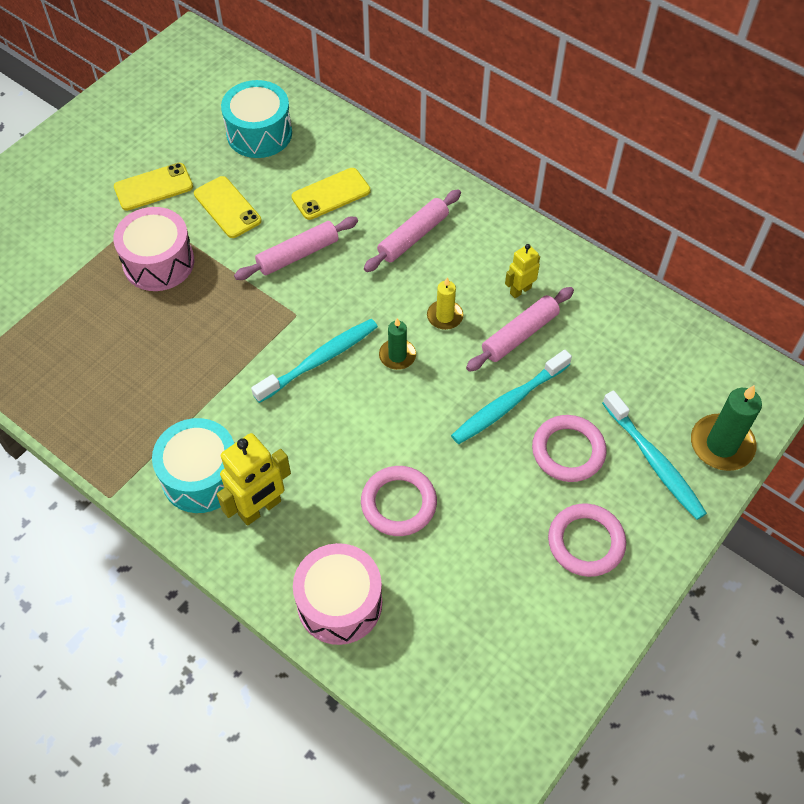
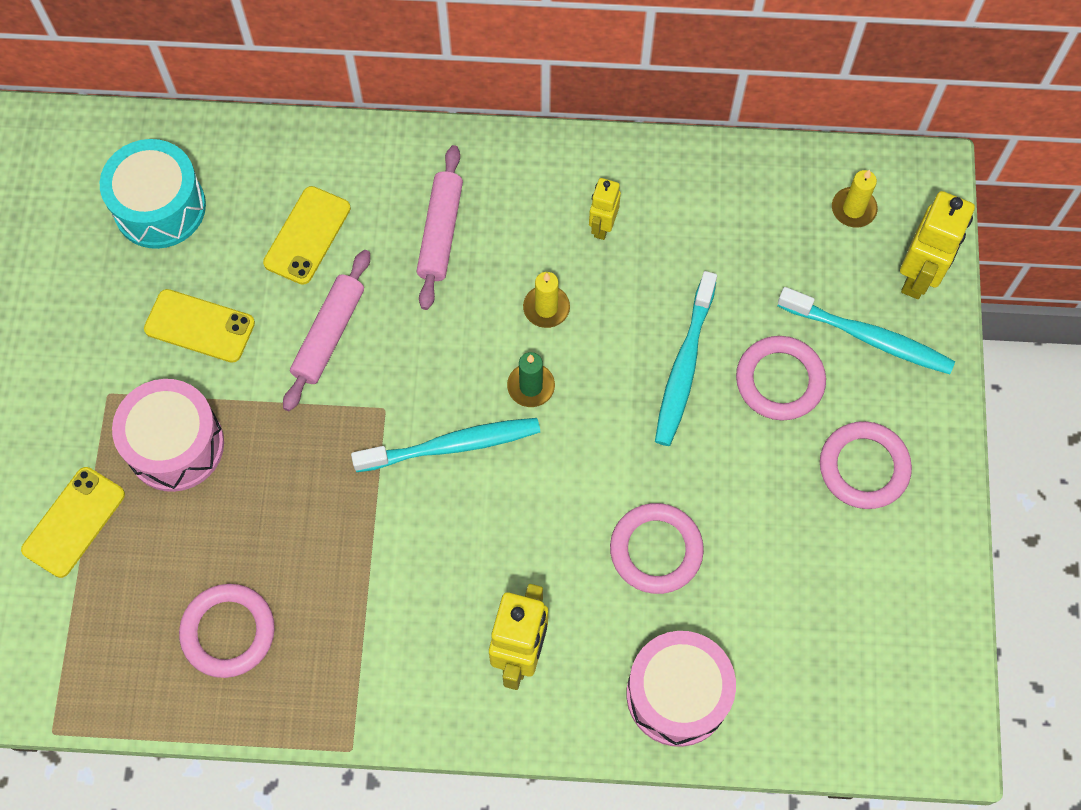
camera: 35 degrees left, 10 degrees up
(98, 382) = (228, 632): none -> pink ring
(153, 187) = (89, 354): yellow phone -> yellow phone (74, 522)
(201, 476) = (431, 660): turquoise drum -> none
(319, 360) = (452, 445): turquoise toothbrush -> turquoise toothbrush turned 60 degrees clockwise
(520, 335) = (640, 280): pink rolling pin -> none
(705, 376) = (853, 209): none -> yellow candle
(721, 445) = (918, 276): green candle -> yellow robot

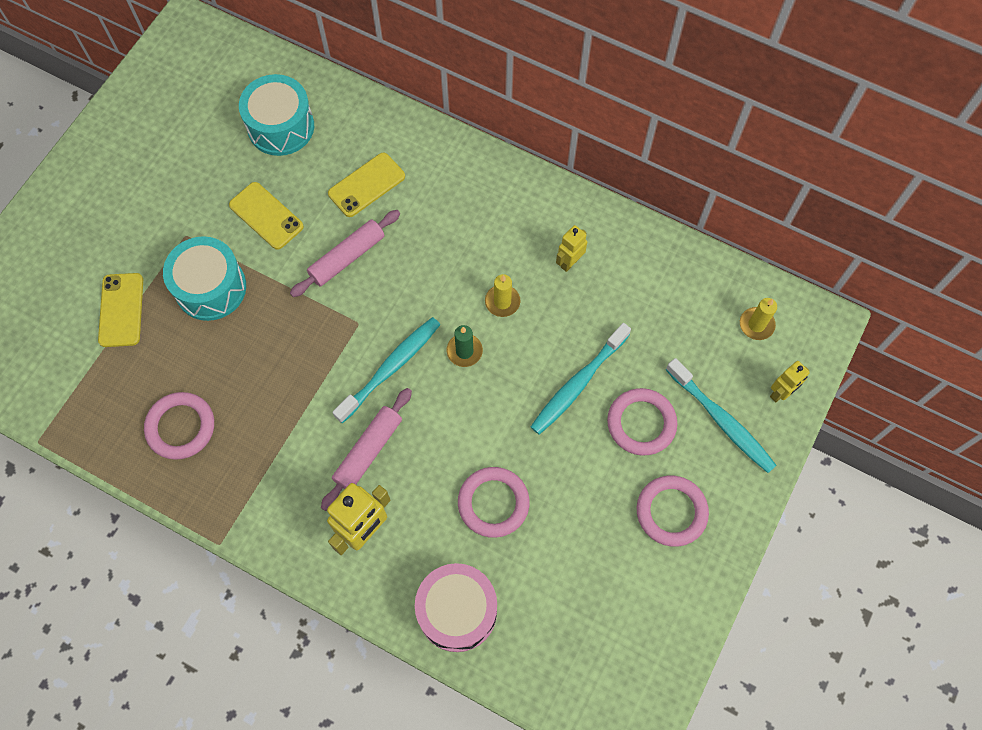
camera: 25 degrees right, 0 degrees up
(74, 522) = (121, 310): yellow phone -> yellow phone turned 60 degrees counterclockwise
(175, 445) = (210, 288): pink drum -> turquoise drum
(440, 232) = (456, 220): pink rolling pin -> pink rolling pin (368, 451)
(452, 445) = (391, 368): turquoise toothbrush -> turquoise toothbrush turned 60 degrees counterclockwise
(918, 276) = (780, 393): yellow robot -> yellow robot, size x0.58

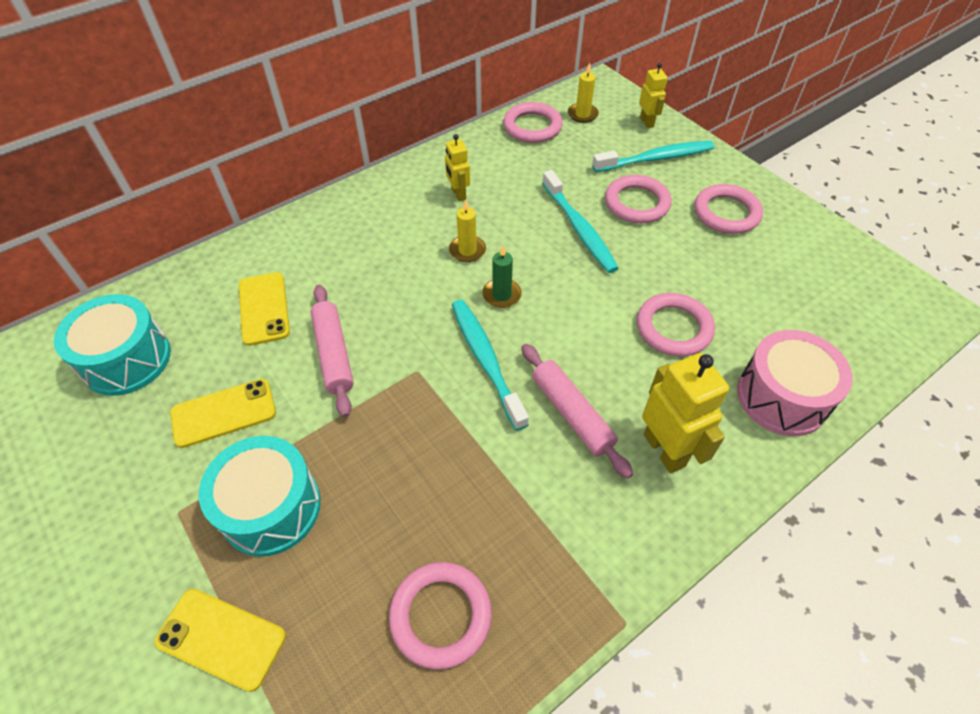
camera: 65 degrees left, 15 degrees down
(707, 285) = (532, 127): none -> pink ring

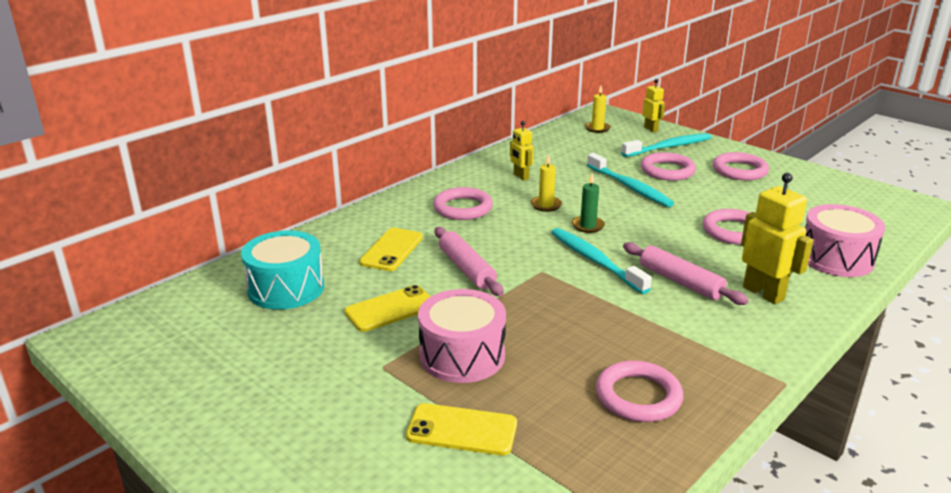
camera: 10 degrees left, 25 degrees down
(264, 308) = (391, 250): yellow phone -> yellow phone turned 45 degrees clockwise
(271, 507) = (462, 355): turquoise drum -> pink drum
(532, 127) = (560, 137): pink ring -> pink ring (463, 208)

